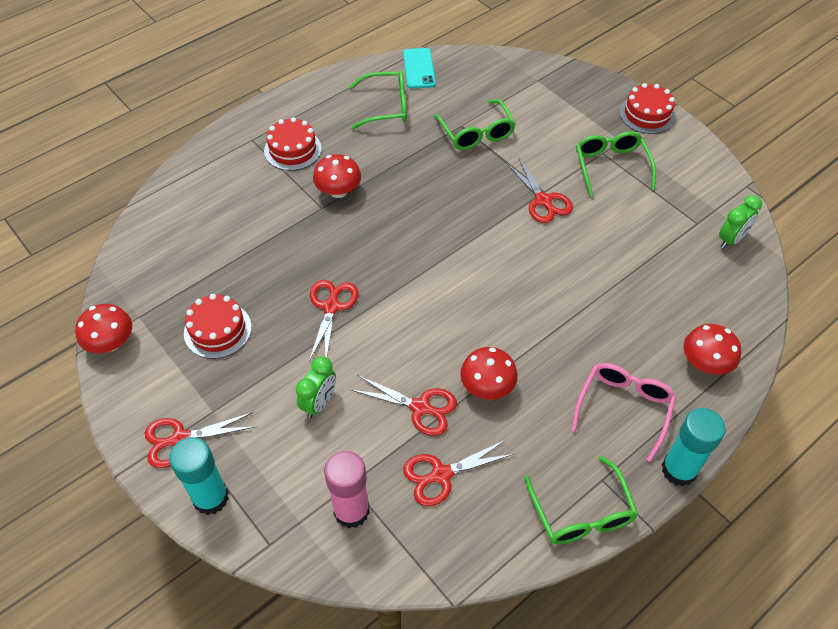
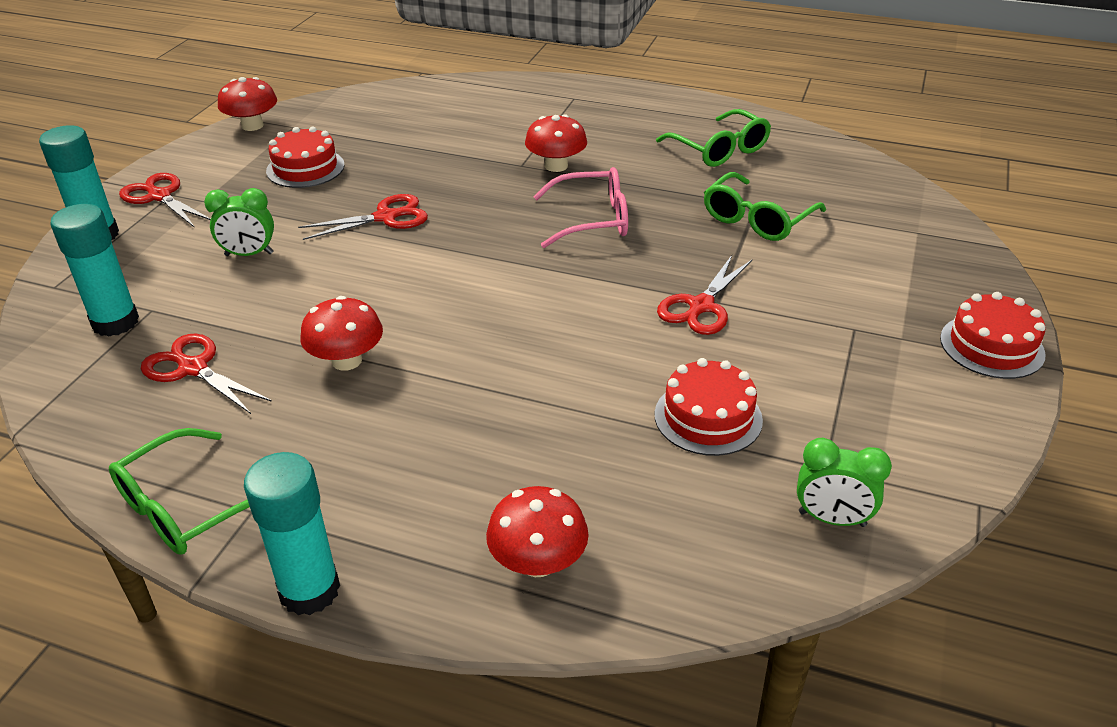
camera: 60 degrees right, 15 degrees down
(292, 150) = (586, 122): red cake -> red cake (708, 417)
(351, 511) = (115, 322): pink glue stick -> turquoise glue stick
(419, 68) = (811, 148): turquoise phone -> none
(421, 407) = (283, 322): red scissors -> none
(611, 166) = (837, 344): green glasses -> none
(624, 408) = (389, 495): pink glasses -> pink glasses (593, 220)

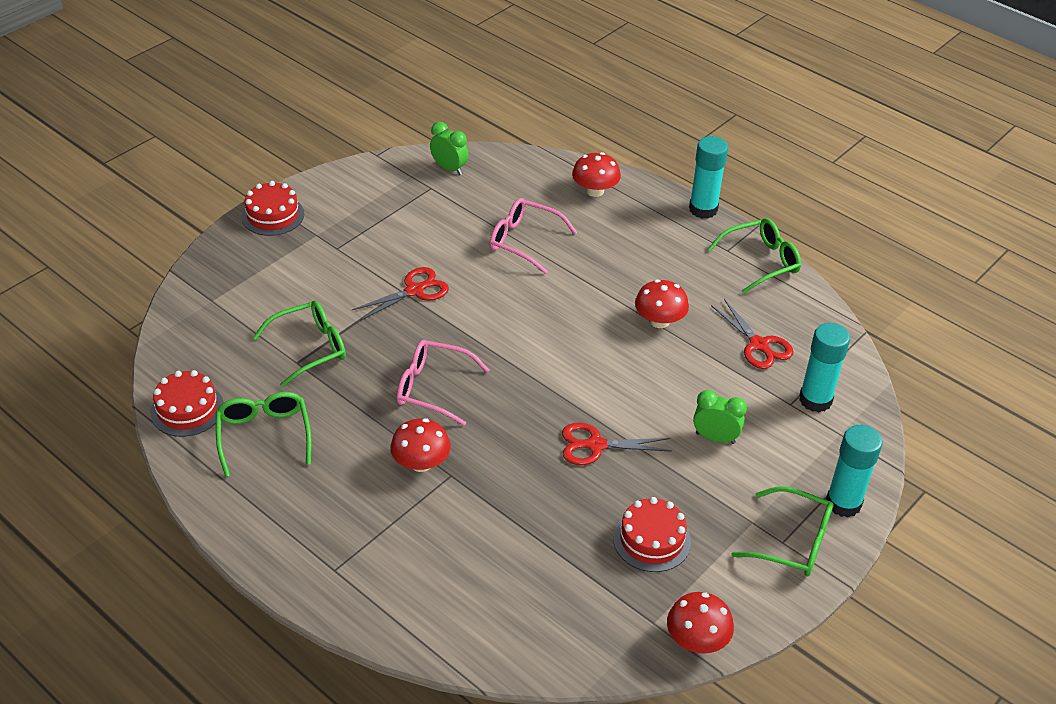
camera: 160 degrees left, 5 degrees up
(159, 196) = (793, 542): red scissors -> green glasses
(605, 420) = (524, 241): none -> pink glasses
(708, 417) = (468, 226): red cake -> red cake (187, 409)

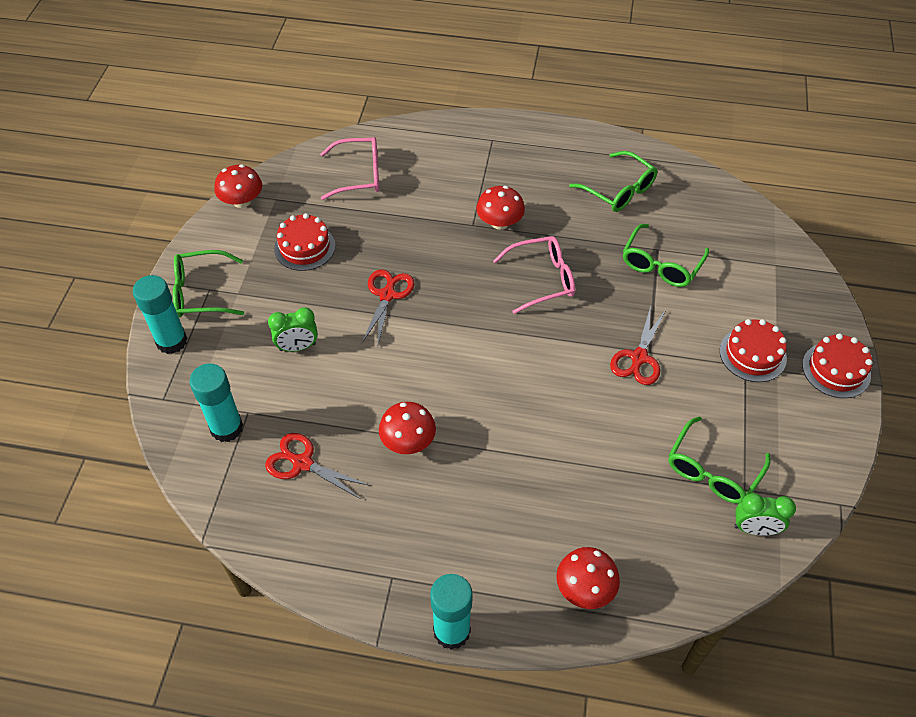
camera: 150 degrees right, 10 degrees up
(187, 409) = (687, 182): red cake -> red cake (752, 354)
(524, 241) = (598, 469): pink glasses -> pink glasses (359, 175)
(595, 445) = (387, 295): red scissors -> red scissors turned 45 degrees counterclockwise
(761, 261) = (348, 581): green glasses -> green glasses (712, 471)

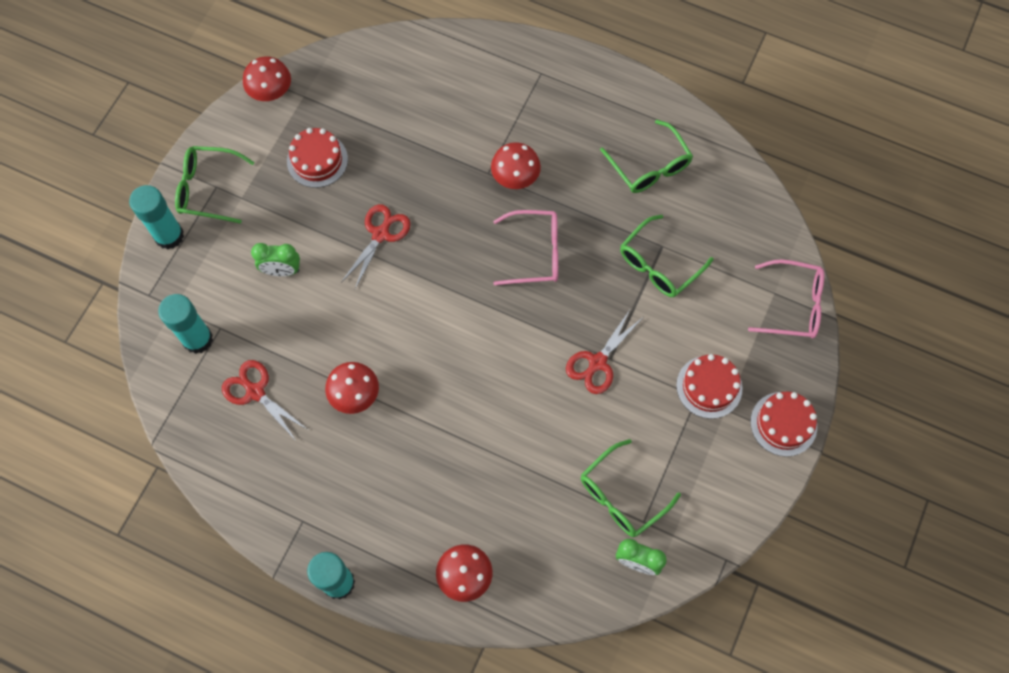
camera: 15 degrees right, 15 degrees up
(359, 175) = (393, 86): pink glasses -> pink glasses (793, 305)

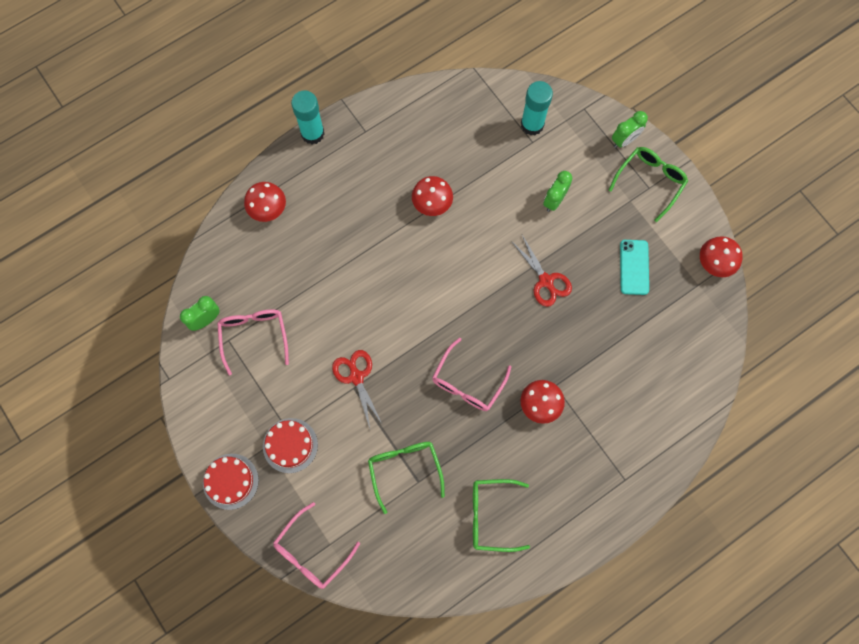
camera: 120 degrees right, 5 degrees up
(169, 236) = (624, 140): turquoise glue stick -> green clock
(255, 391) = (472, 143): red scissors -> none
(317, 160) = (634, 267): red cake -> turquoise phone
(621, 496) = (254, 336): green glasses -> pink glasses

